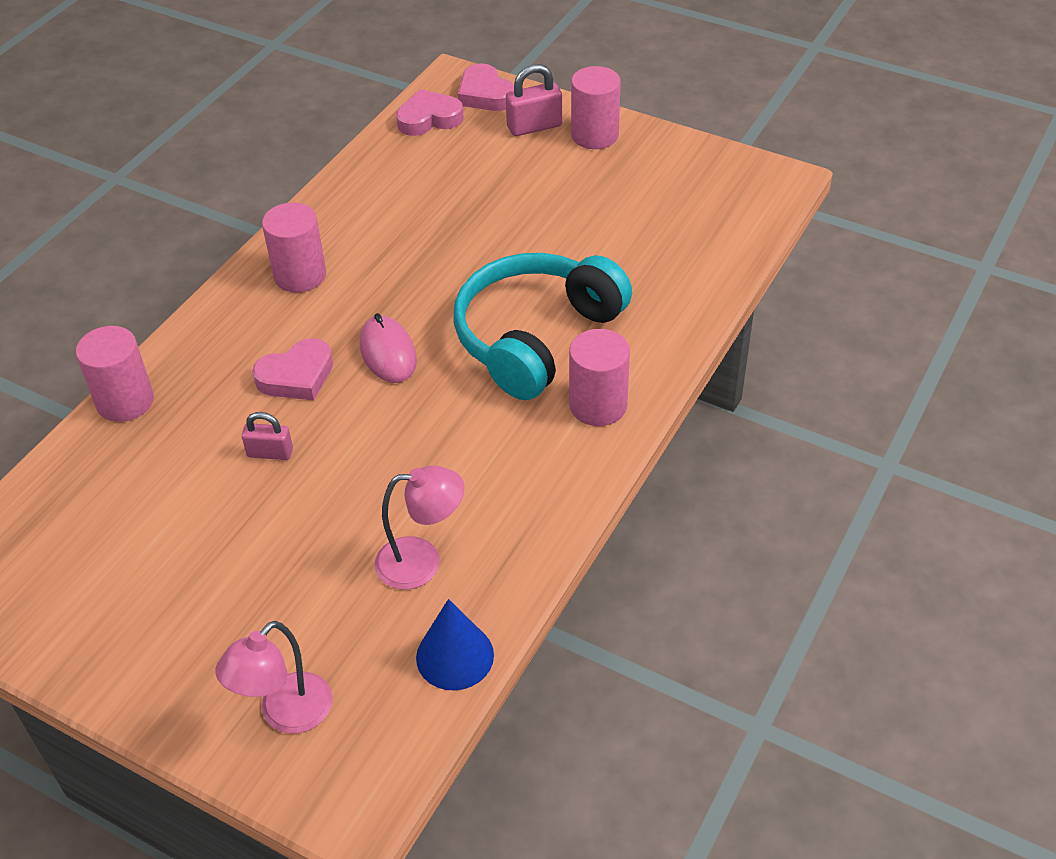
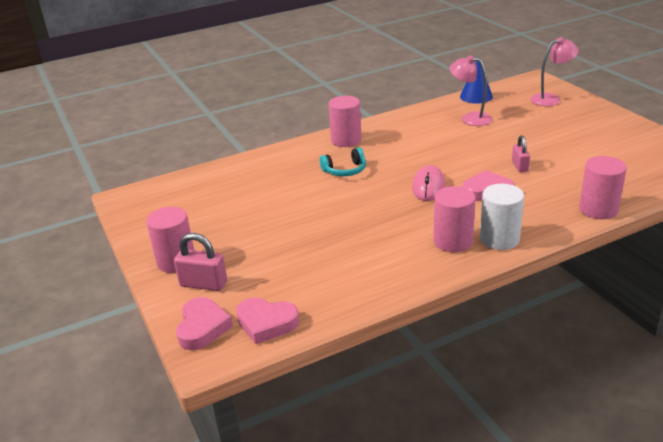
camera: 145 degrees left, 15 degrees down
(243, 300) = (499, 239): none -> white cylinder
(270, 453) = (520, 166): pink padlock -> pink padlock turned 45 degrees clockwise
(535, 337) = (345, 170): turquoise headphones -> turquoise headphones, size x0.44

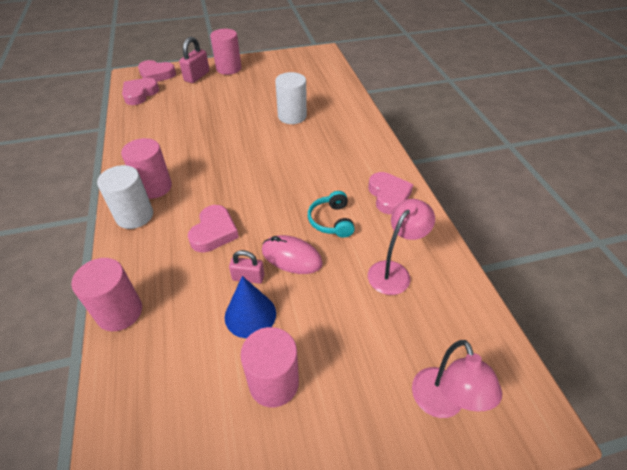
camera: 100 degrees right, 15 degrees up
(288, 190) = (292, 116): none -> white cylinder
(345, 170) = (308, 149): turquoise headphones -> turquoise headphones (331, 221)
(346, 140) = (371, 159): pink cylinder -> pink cylinder (274, 383)
(392, 128) = (388, 196): none -> pink heart
(428, 186) = (249, 194): pink mouse -> pink mouse (291, 257)
(476, 96) = (468, 301): blue cone -> blue cone (250, 315)

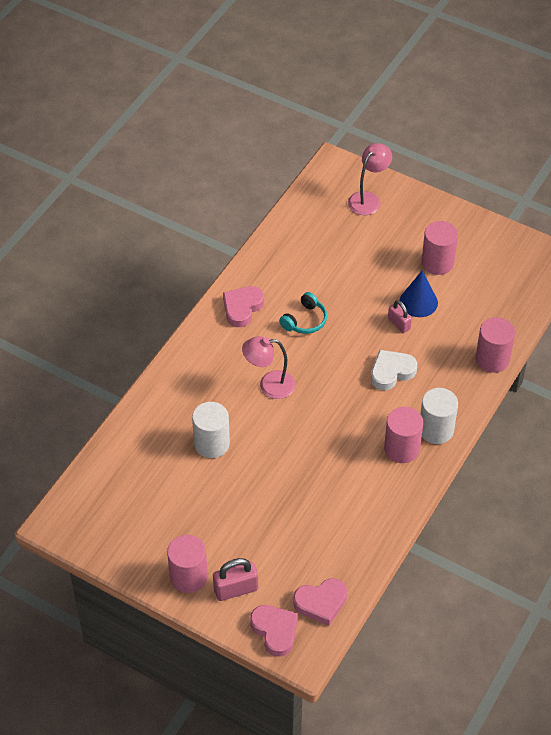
camera: 135 degrees left, 5 degrees up
(214, 232) = (391, 372): pink heart -> white heart
(291, 257) = (359, 316): pink mouse -> none
(394, 271) = (309, 263): pink lamp -> pink lamp (269, 385)

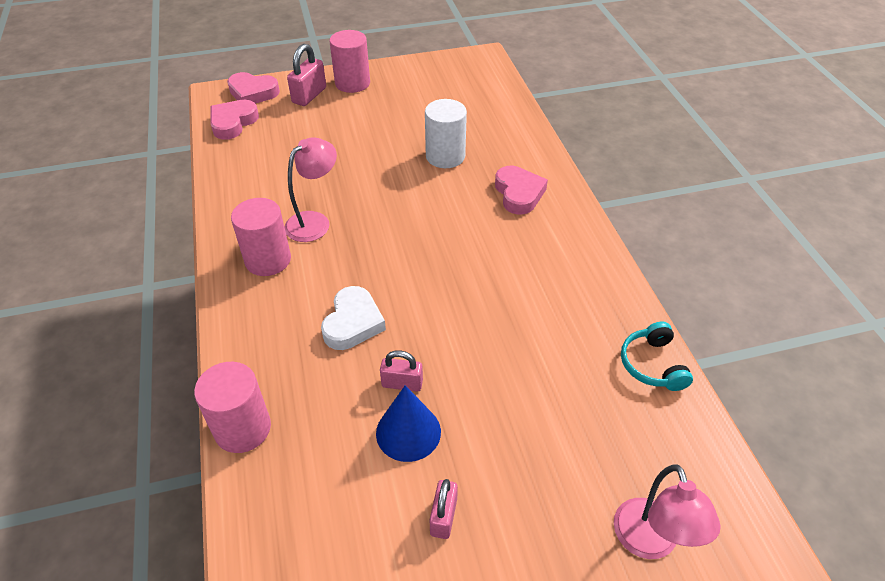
camera: 135 degrees right, 5 degrees down
(242, 308) = (580, 272): pink heart -> pink heart (519, 193)
(269, 385) = (458, 226): pink lamp -> pink lamp (314, 221)
(305, 320) = (505, 307): turquoise headphones -> turquoise headphones (652, 364)
(436, 430) = (246, 300): white cylinder -> none
(437, 262) = (443, 517): pink cylinder -> pink padlock

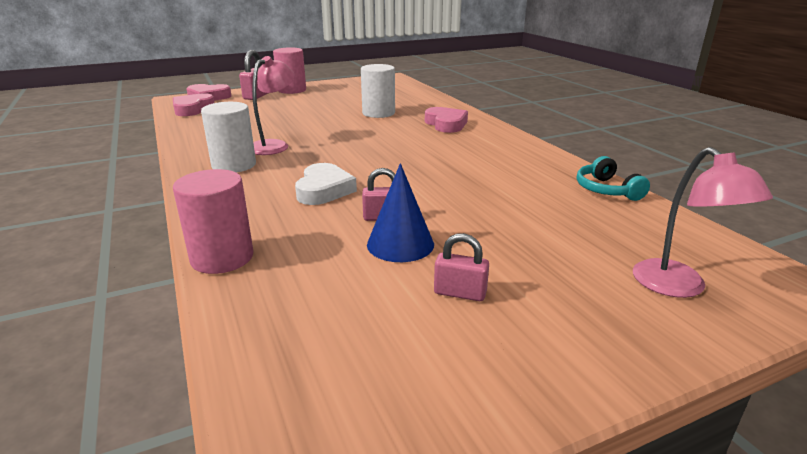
camera: 10 degrees left, 20 degrees down
(268, 260) = (234, 165): pink cylinder -> white cylinder
(443, 517) = (460, 293): pink padlock -> pink padlock turned 75 degrees counterclockwise

